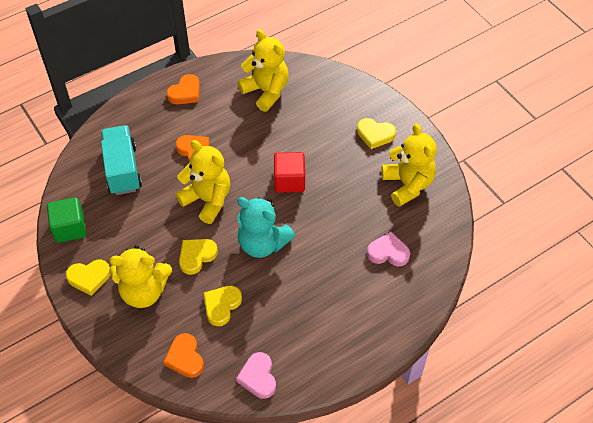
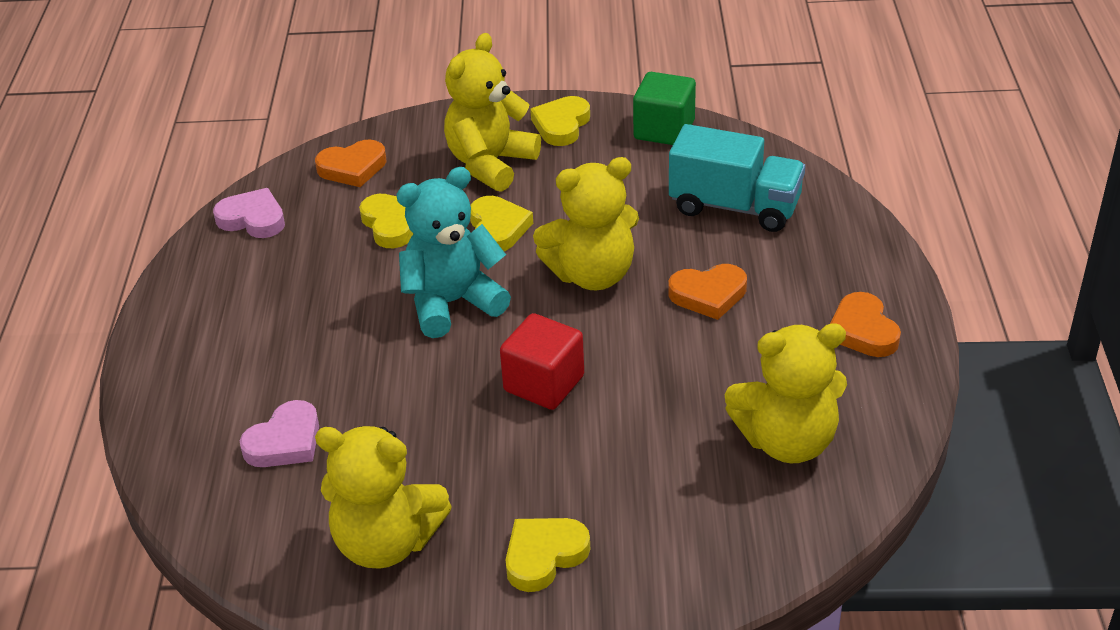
camera: 125 degrees right, 15 degrees down
(185, 358) = (352, 168): orange heart -> orange heart turned 150 degrees clockwise

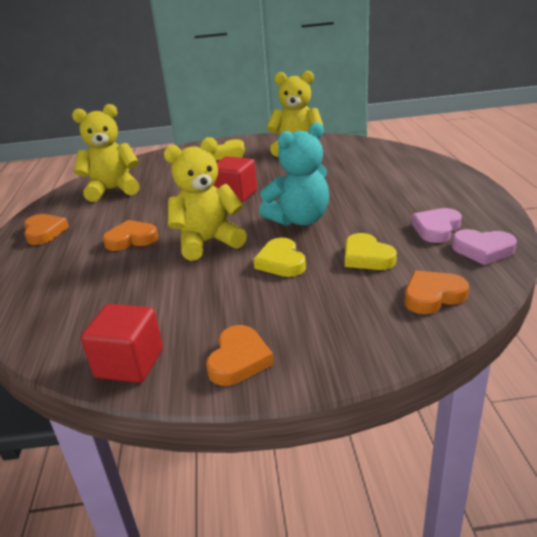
camera: 175 degrees right, 10 degrees down
(285, 441) = (362, 166): pink heart -> pink heart (436, 229)
(490, 164) = (303, 311): yellow teddy bear -> none
(561, 125) = (239, 360): yellow heart -> orange heart
(664, 130) = (129, 363): green cube -> red cube
(735, 207) = (89, 295): turquoise truck -> none

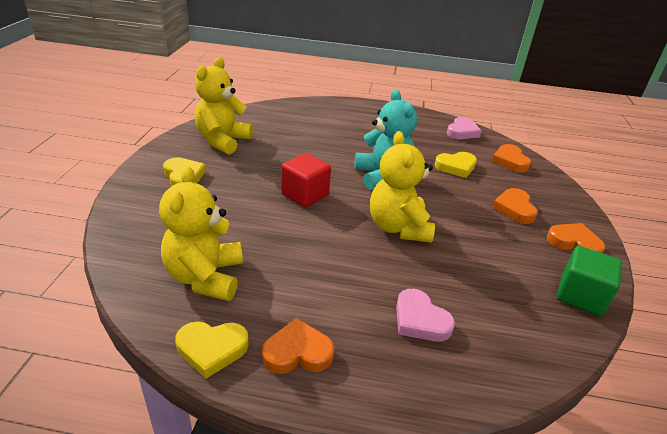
camera: 80 degrees left, 5 degrees up
(129, 363) = (580, 296): red cube -> green cube
(131, 239) = (365, 274): orange heart -> orange heart (514, 209)
(281, 262) = (450, 200): yellow heart -> yellow heart (212, 349)
(436, 229) = (428, 135): pink heart -> pink heart (420, 320)

